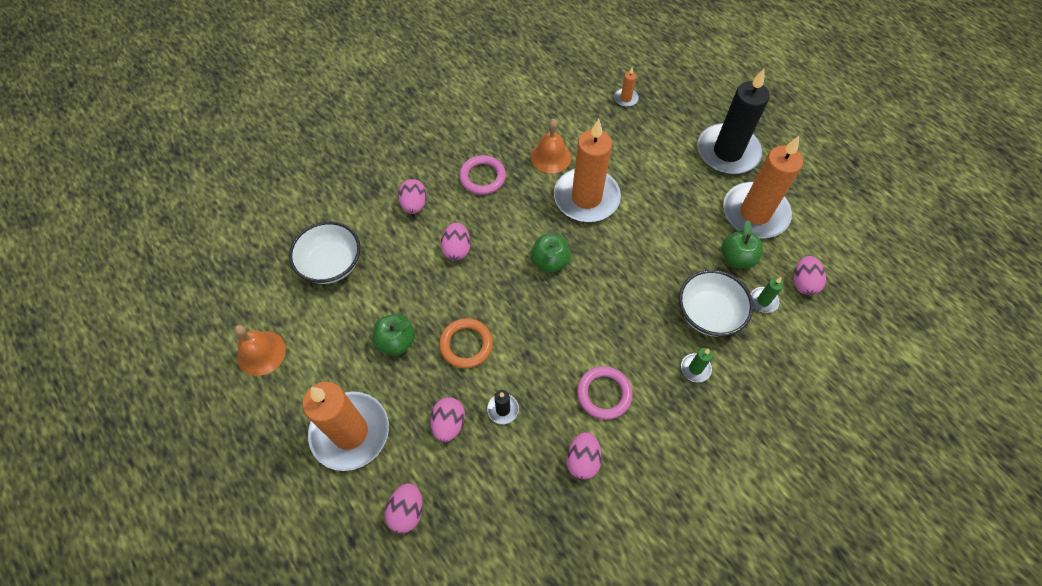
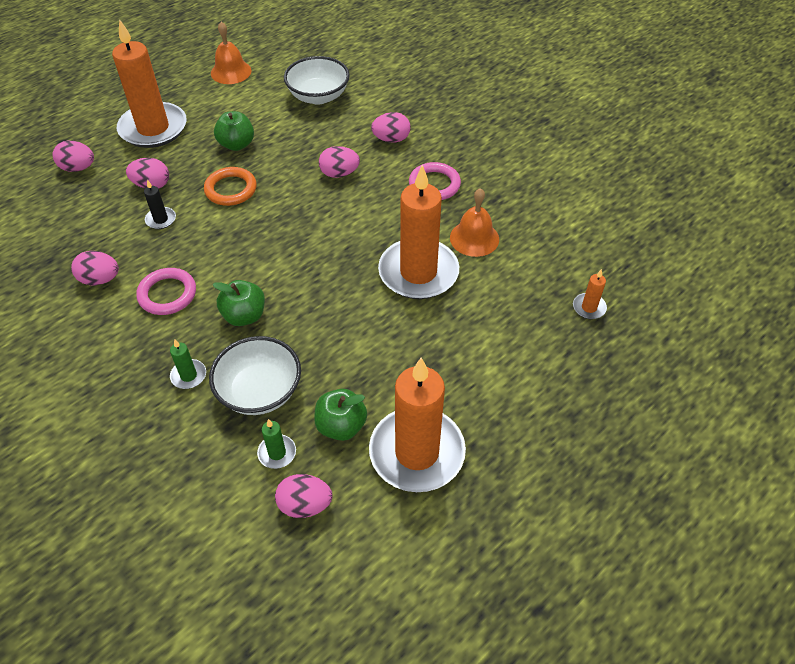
camera: 85 degrees right, 10 degrees down
(550, 261) = (328, 244): green apple -> green apple (244, 316)
(727, 152) = (521, 424): black candle -> none

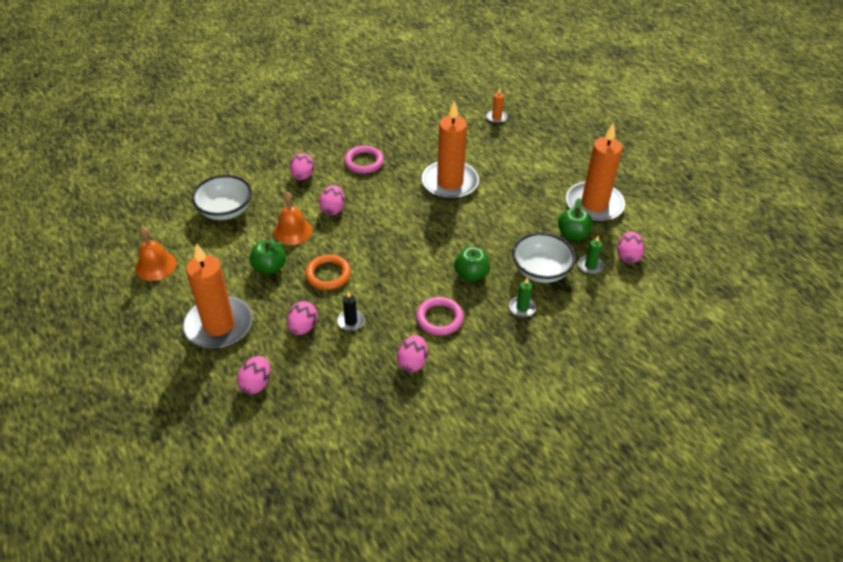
camera: 80 degrees left, 5 degrees down
(474, 238) = (424, 152): orange bell -> orange bell (292, 231)

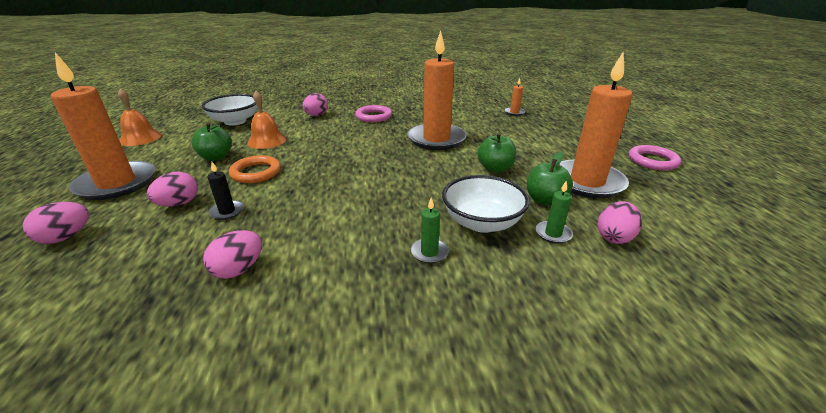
camera: 25 degrees right, 15 degrees down
(332, 209) = (315, 135): pink egg -> none
(439, 318) = (319, 235): pink ring -> pink ring (652, 161)
(471, 274) = (395, 206): green apple -> green apple (495, 168)

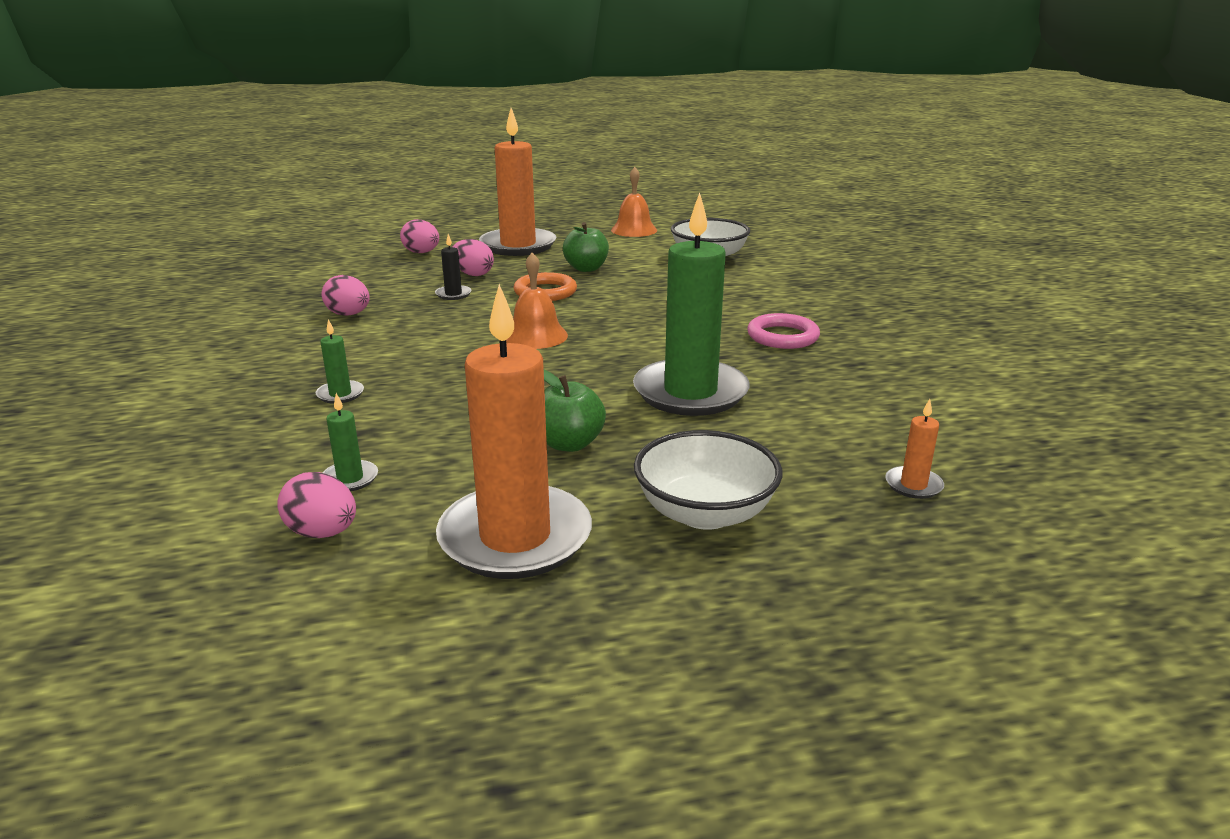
camera: 85 degrees right, 5 degrees down
(267, 141) = (644, 283): orange bell -> orange bell (535, 336)
(316, 115) = (762, 297): pink egg -> none
(436, 139) = (690, 392): orange candle -> green candle
(482, 222) = (395, 427): white bowl -> white bowl (705, 513)
(545, 200) = (450, 482): green apple -> none
(652, 161) = (636, 669): pink ring -> none

